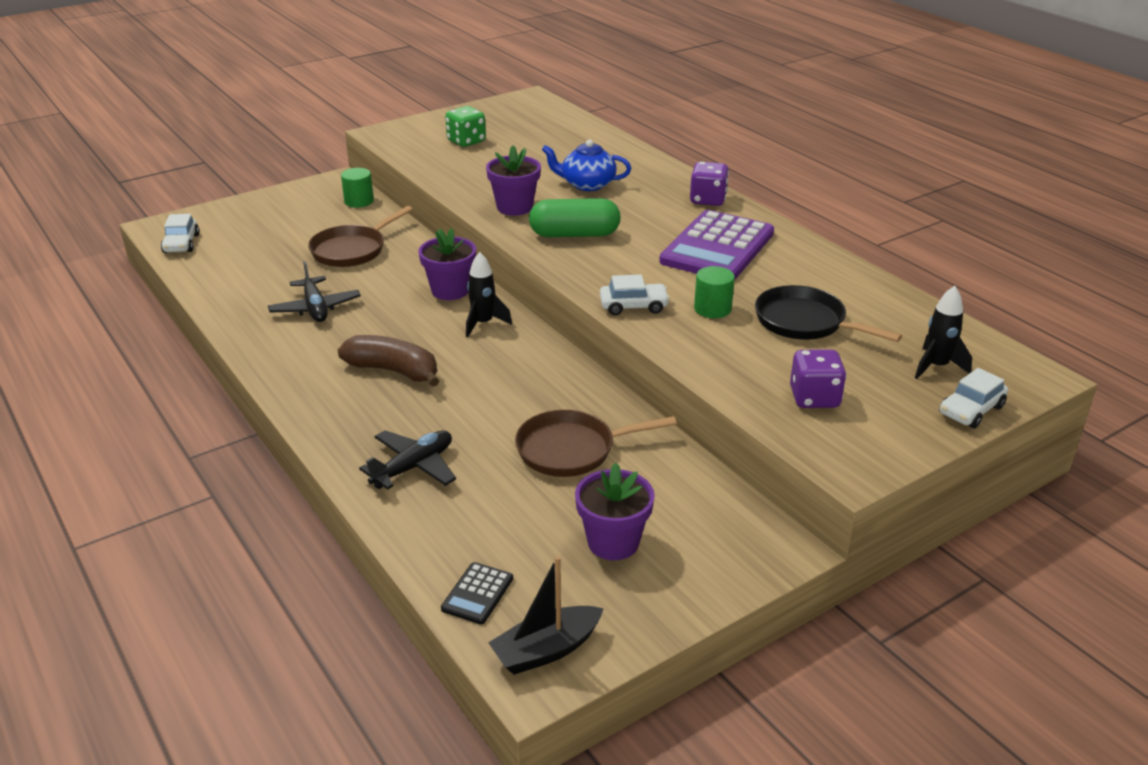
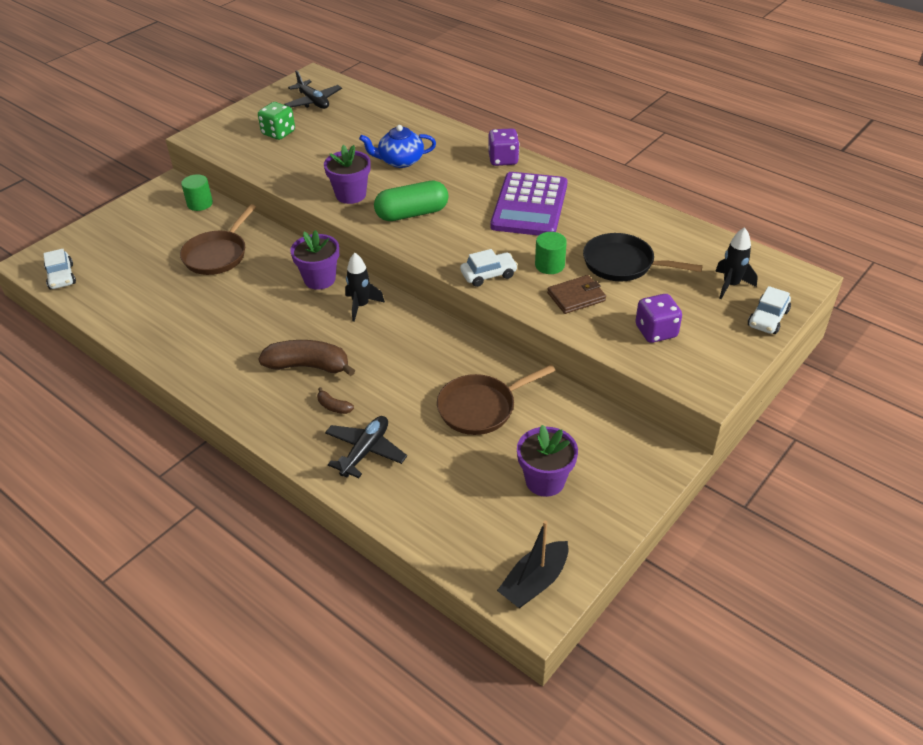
camera: 15 degrees left, 10 degrees up
(315, 308) = (214, 319): black plane -> black plane (313, 101)
(401, 416) = (334, 407): none -> brown banana
(477, 594) = (464, 549): black calculator -> none
(729, 345) = (576, 297): none -> brown wallet

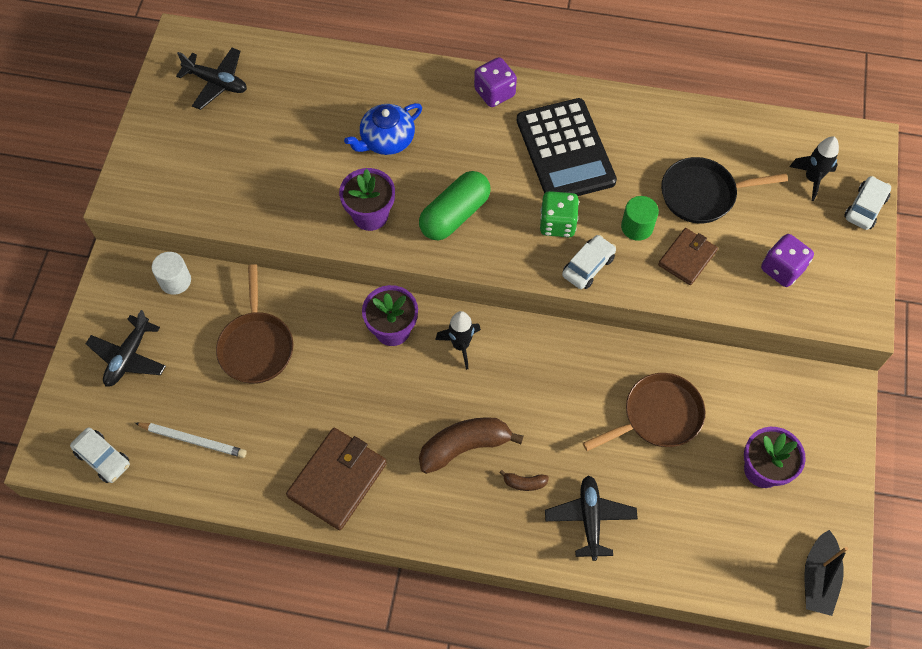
camera: 30 degrees left, 20 degrees up
(126, 289) = (193, 440): none -> white pencil
(131, 231) = (128, 357): none -> black plane
(198, 349) = (337, 480): none -> brown wallet
(200, 203) = (175, 281): green cylinder -> white cylinder
(278, 133) = (215, 152): green dice -> green dice (557, 224)
(481, 408) = (657, 416): brown pan -> brown pan turned 150 degrees counterclockwise
(529, 205) = (565, 151): purple calculator -> black calculator
(768, 318) = (865, 208): white car -> white car turned 150 degrees counterclockwise

